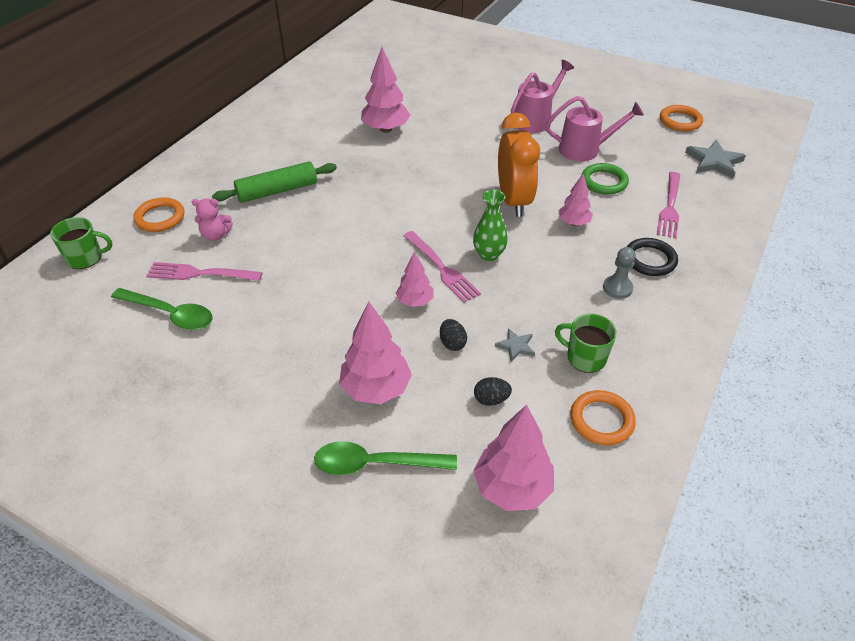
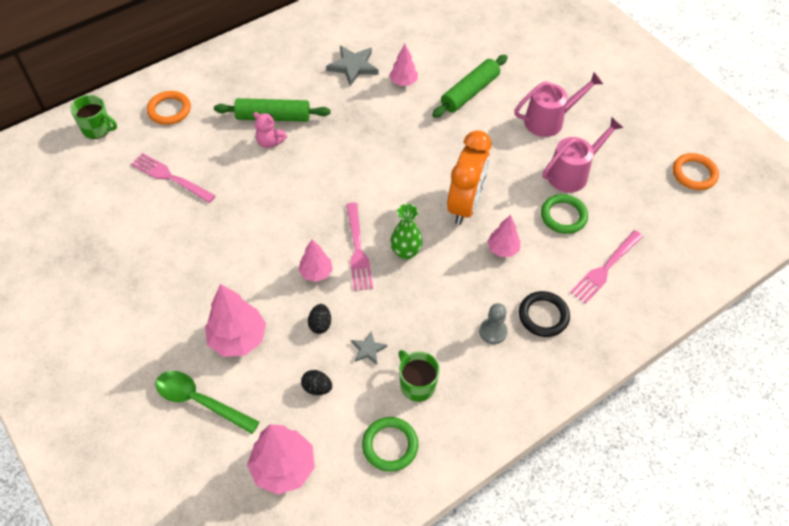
camera: 25 degrees right, 10 degrees up
(170, 314) = (130, 207): green spoon -> none
(215, 235) = (201, 144): pink teddy bear -> pink teddy bear (270, 142)
(385, 129) = (403, 82): pink tree -> pink tree, size x0.60
(451, 120) = (469, 92): none -> green rolling pin
(585, 149) = (572, 173): pink watering can -> pink watering can turned 60 degrees counterclockwise
(601, 420) = (390, 445): orange ring -> green ring
(714, 162) = (690, 235): grey star -> grey star (353, 66)

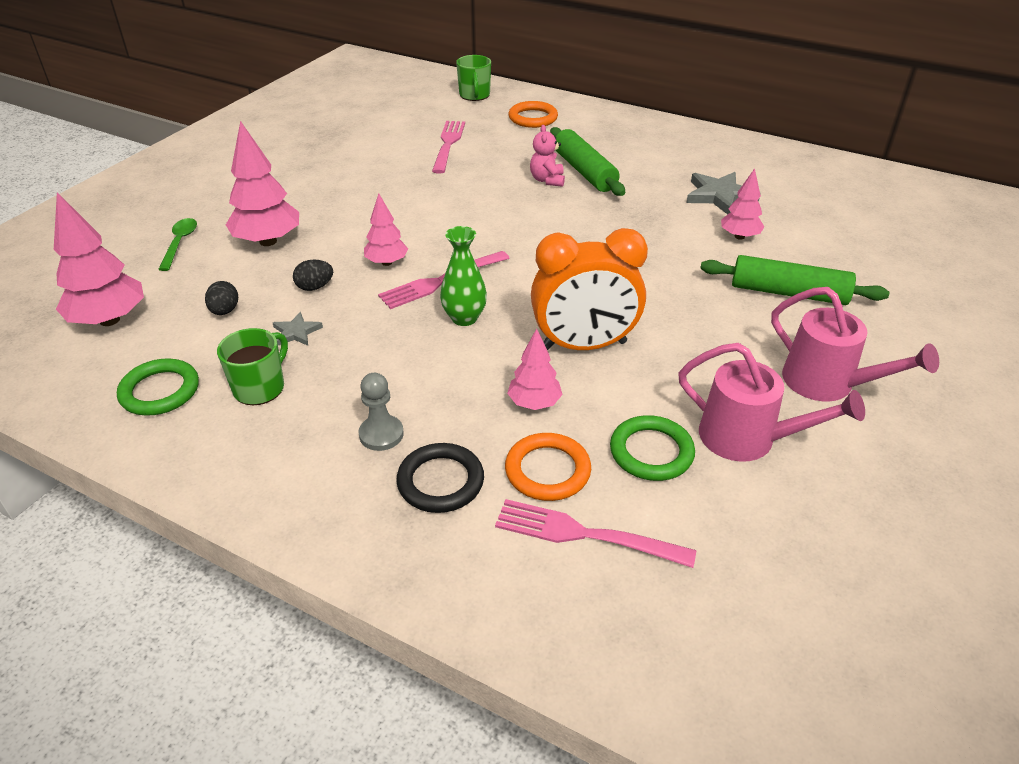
camera: 65 degrees right, 15 degrees down
(200, 401) = (180, 243): green spoon -> green spoon, size x0.66
(694, 174) = (921, 615): orange ring -> orange ring (547, 470)

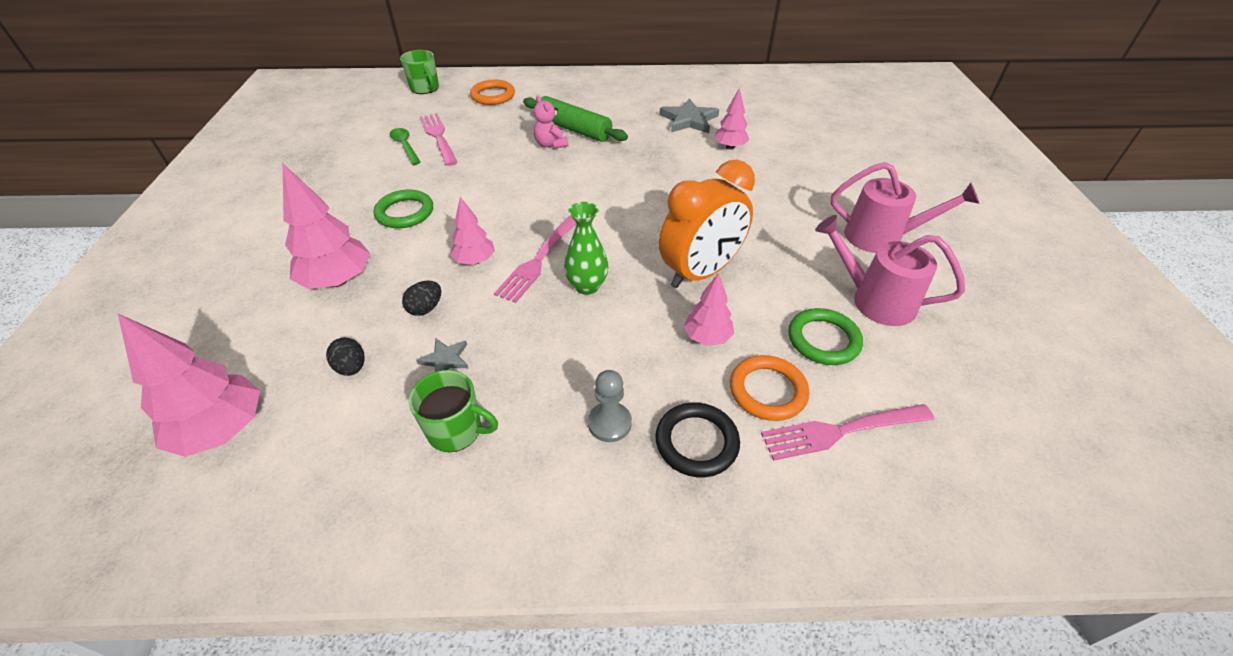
camera: 30 degrees left, 5 degrees up
(160, 391) = (350, 482): green ring -> green ring (405, 212)
(180, 243) = (239, 316): green spoon -> green spoon (405, 146)
(260, 387) = (456, 430): green mug -> green mug turned 105 degrees clockwise
(748, 439) = (873, 300): pink watering can -> pink watering can turned 150 degrees counterclockwise
(788, 293) = (798, 179): green rolling pin -> none

